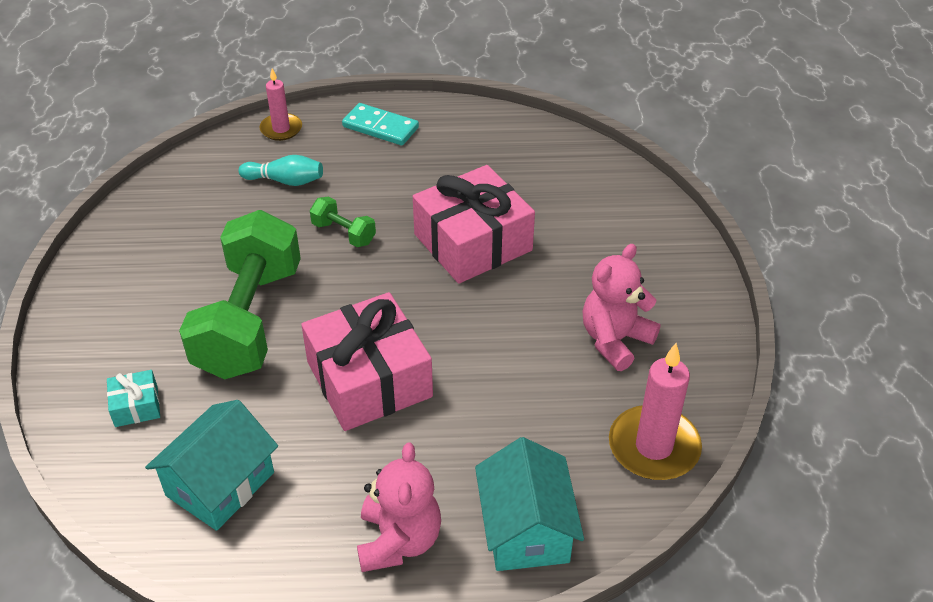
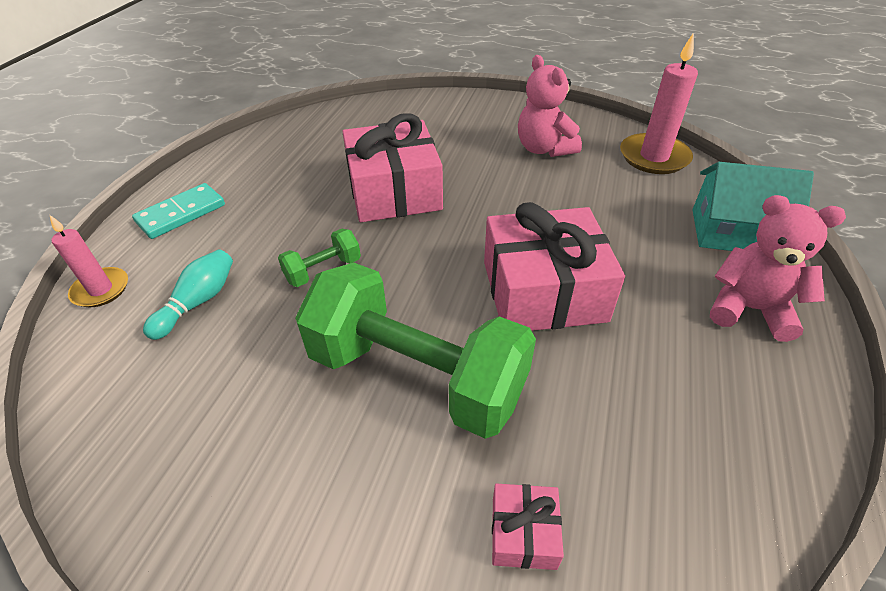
camera: 70 degrees left, 0 degrees up
(136, 406) = (523, 533): turquoise gift -> pink gift
(220, 484) = (672, 448): turquoise house -> none

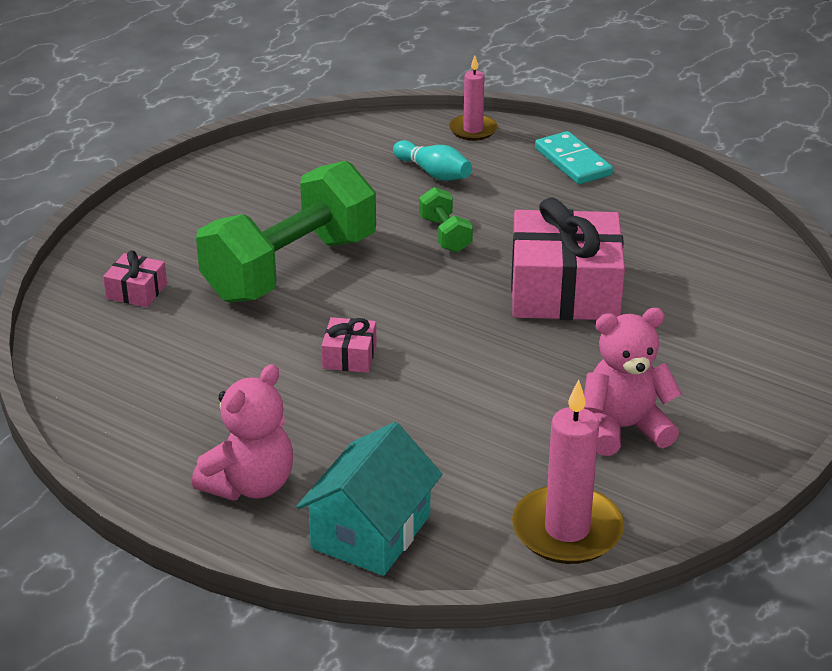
camera: 105 degrees right, 10 degrees down
(543, 291) = (349, 356): pink gift -> pink gift, size x0.44

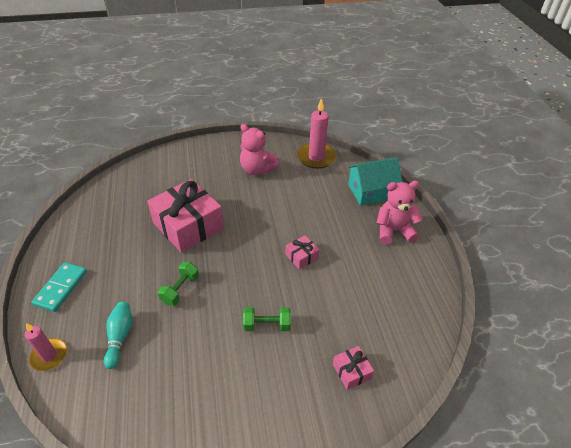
camera: 135 degrees left, 10 degrees up
(290, 268) = (267, 325): green dumbbell -> green dumbbell, size x0.43

